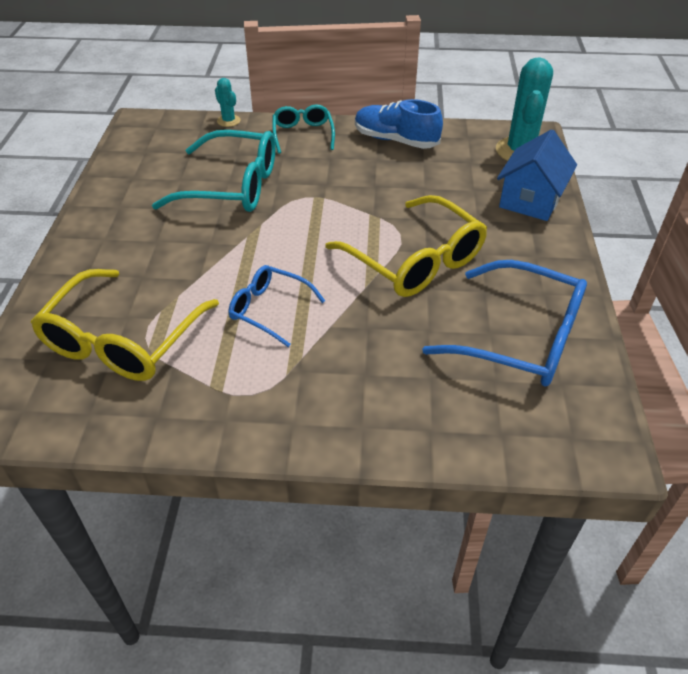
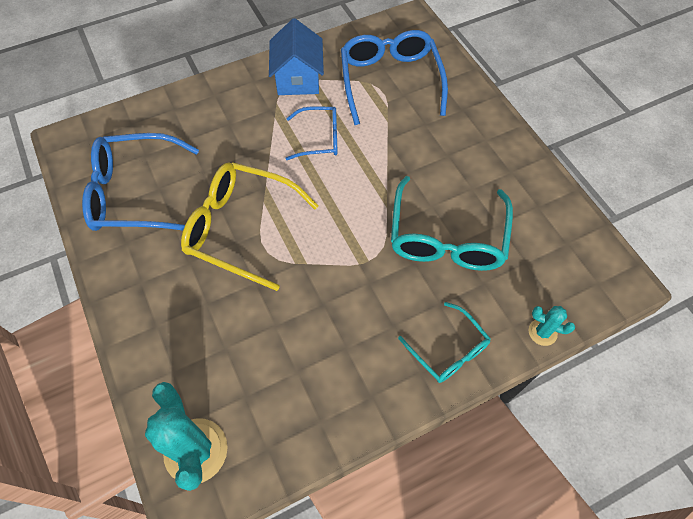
camera: 150 degrees right, 15 degrees up
(122, 340) = (390, 81): yellow glasses -> blue glasses
(233, 186) = (447, 238): turquoise glasses -> turquoise glasses turned 60 degrees counterclockwise
(395, 140) = (345, 394): blue shoe -> none
(530, 200) = (163, 359): blue house -> blue house (298, 79)

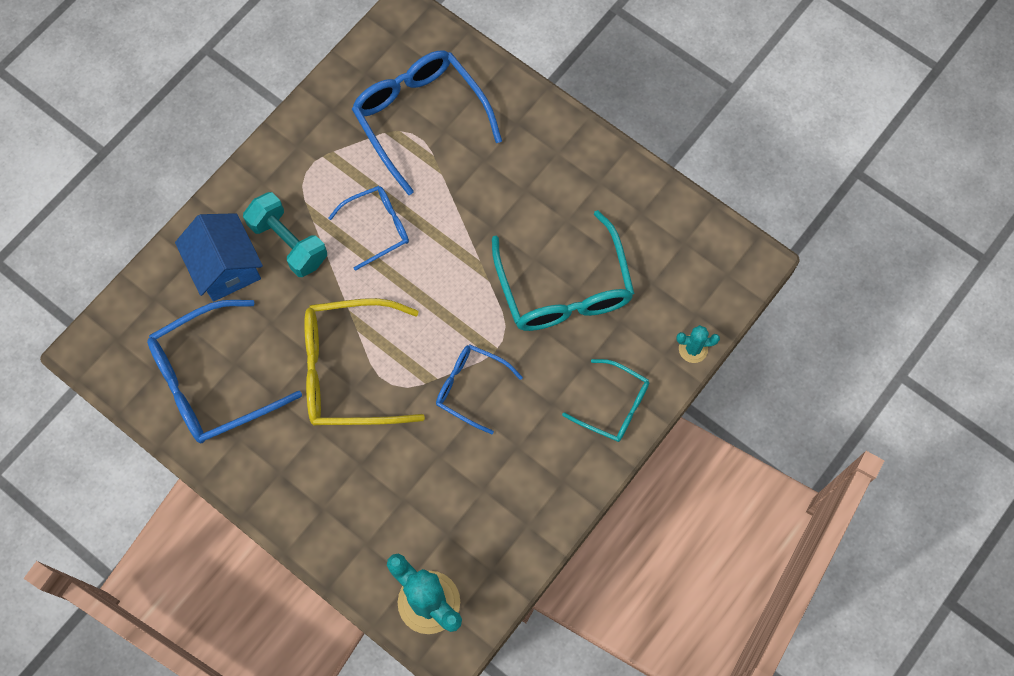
camera: 25 degrees left, 10 degrees up
(248, 124) = (288, 243): none -> turquoise dumbbell
(298, 79) = (313, 159): blue house -> blue house (226, 267)
(330, 282) = (470, 387): none -> blue glasses

